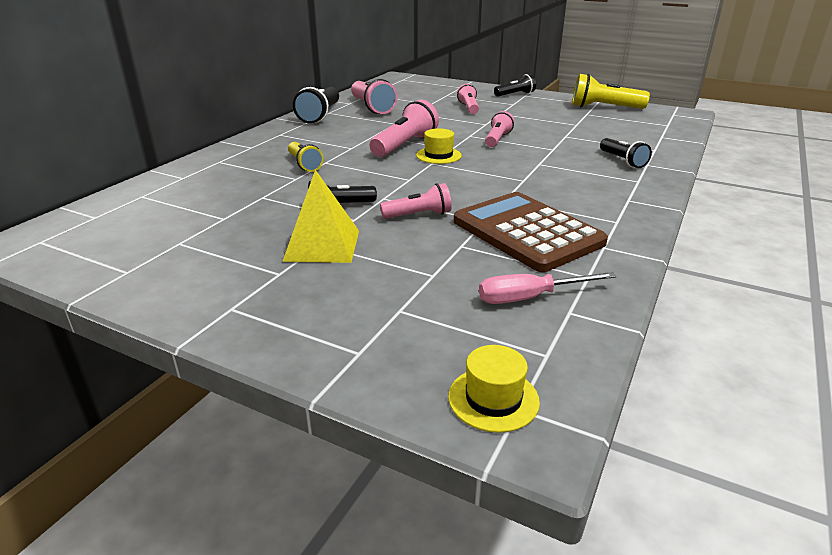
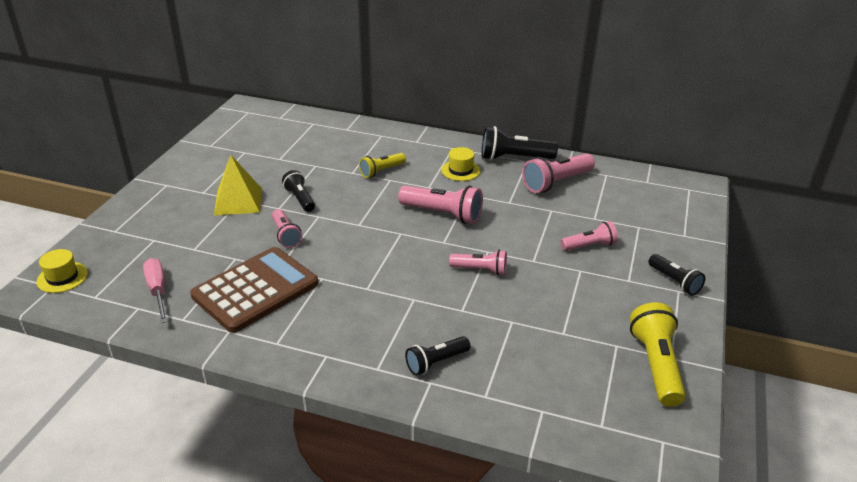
camera: 80 degrees right, 5 degrees up
(438, 155) = (420, 235): yellow hat -> yellow hat (460, 170)

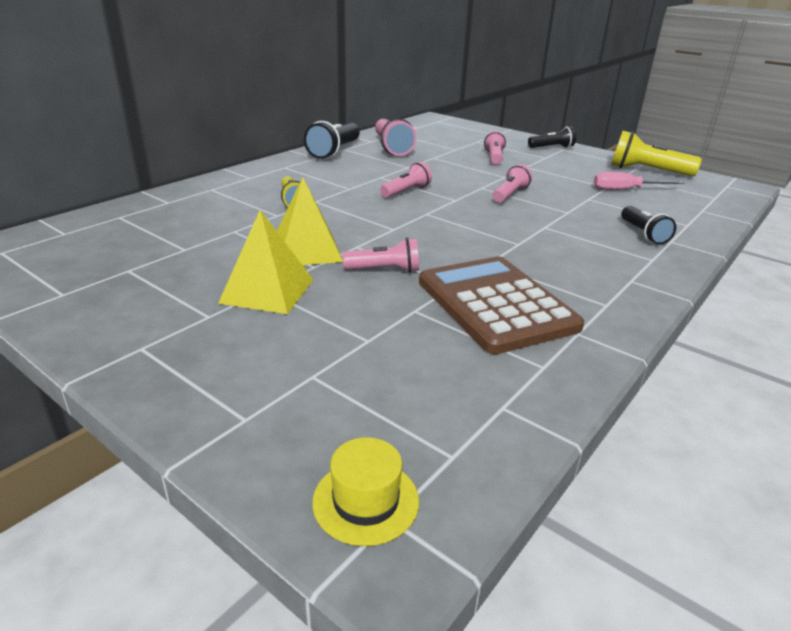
camera: 70 degrees left, 5 degrees down
(158, 290) = (464, 382): pink screwdriver -> pink screwdriver (625, 190)
(300, 199) = (306, 250): black flashlight -> yellow pyramid
(442, 214) = (406, 191): pink flashlight -> pink flashlight, size x0.63
(460, 170) = (333, 172): yellow hat -> none

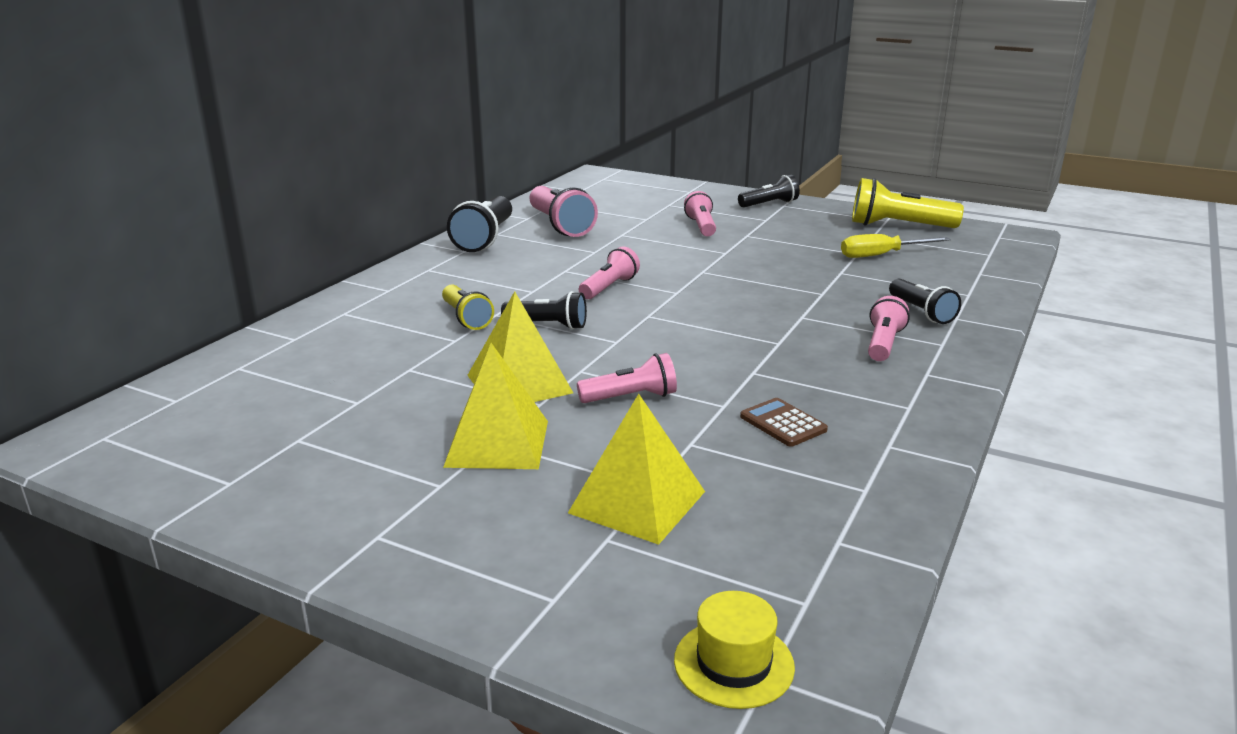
camera: 10 degrees left, 5 degrees down
(348, 212) = (548, 325): none -> black flashlight
(351, 350) = (637, 502): none -> yellow pyramid
(496, 304) = (783, 423): brown calculator -> brown calculator, size x0.41
(510, 195) = (742, 278): pink flashlight -> pink flashlight (883, 344)
(625, 190) = (881, 255): pink screwdriver -> yellow screwdriver

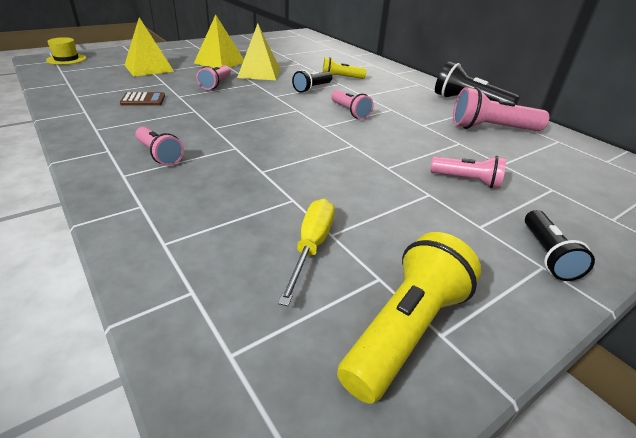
camera: 115 degrees right, 10 degrees up
(921, 312) = (173, 194): black flashlight -> none

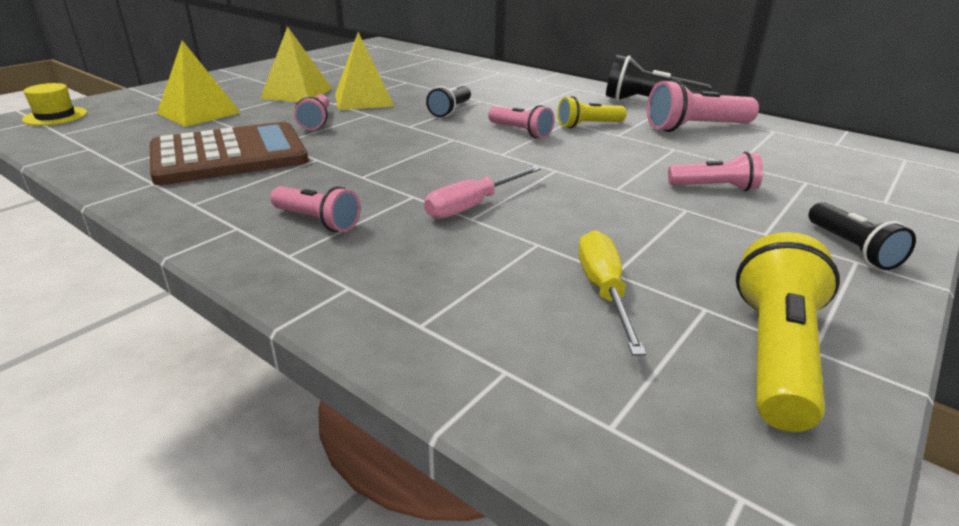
camera: 15 degrees left, 5 degrees down
(143, 100) = (229, 155): brown calculator -> brown calculator, size x2.44
(270, 162) = (472, 205): none -> pink screwdriver
(341, 78) = (476, 93): yellow flashlight -> yellow flashlight (588, 125)

